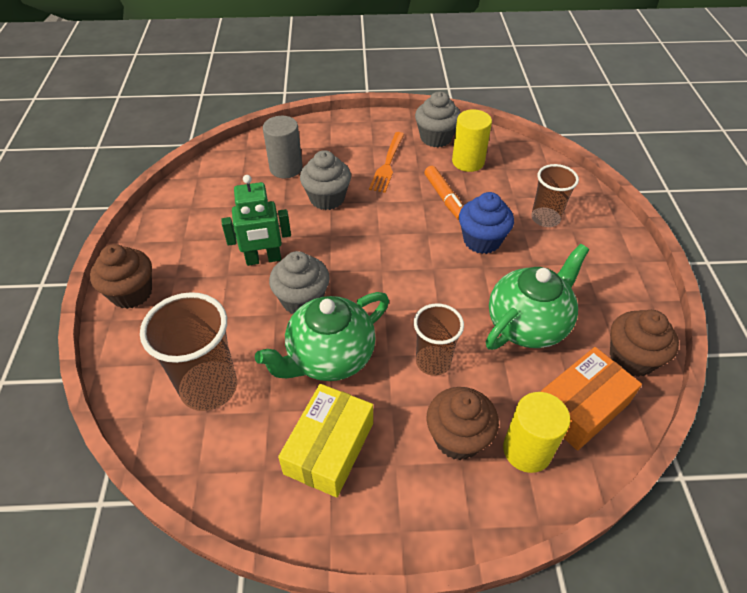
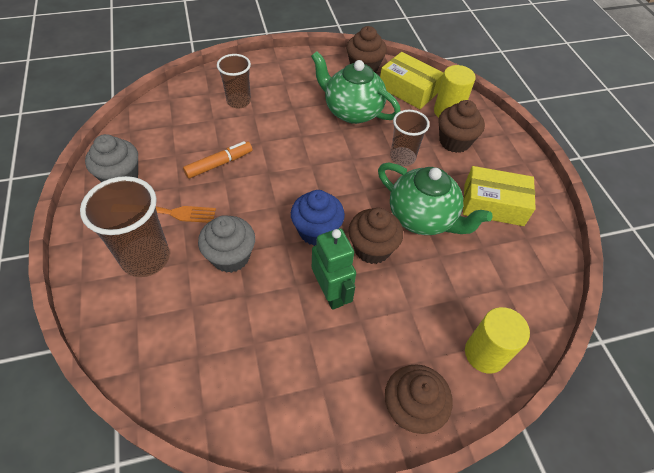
camera: 105 degrees left, 5 degrees up
(209, 387) = (483, 294): brown cup -> brown cup (146, 258)
(286, 168) = (179, 309): grey cylinder -> none
(302, 300) = (372, 248): grey cupcake -> brown cupcake
(468, 162) = (163, 150): yellow cylinder -> yellow cylinder (485, 353)
(482, 240) = (272, 137): blue cupcake -> blue cupcake (317, 231)
(581, 407) = (408, 90): orange box -> yellow box

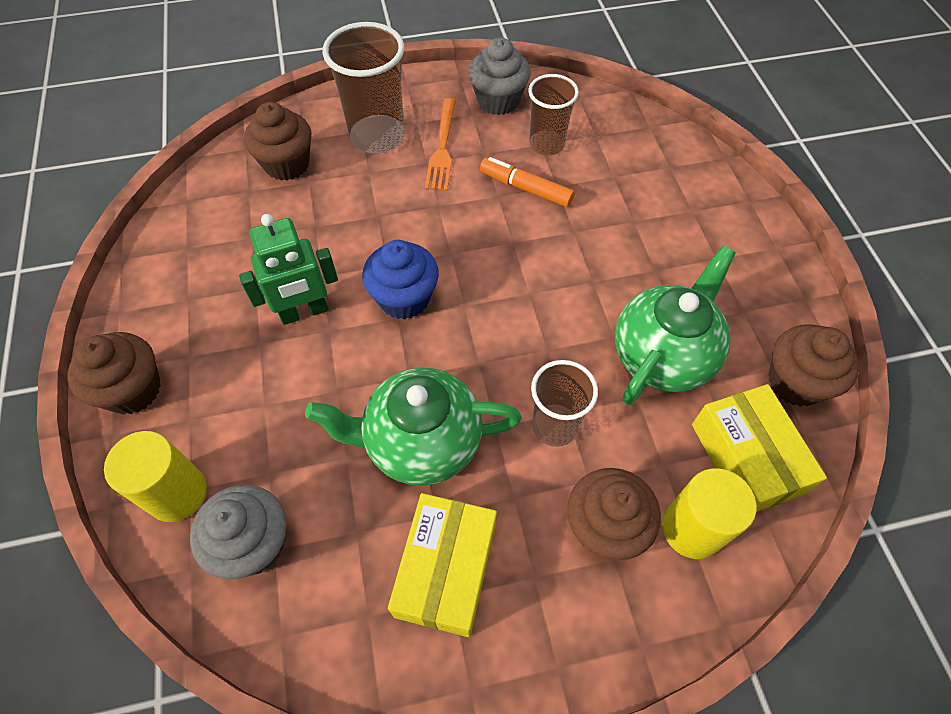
camera: 95 degrees right, 5 degrees up
(219, 164) = (526, 188): orange marker -> orange marker turned 150 degrees clockwise
(230, 256) = (371, 209): grey cupcake -> grey cupcake (254, 544)
(238, 101) = (658, 201): brown cup -> brown cup (547, 144)
(372, 248) = (368, 365): brown cupcake -> brown cupcake (287, 164)
(408, 90) = (746, 458): yellow box -> yellow box turned 60 degrees counterclockwise
(423, 218) = (421, 442): green teapot -> green teapot turned 45 degrees clockwise

